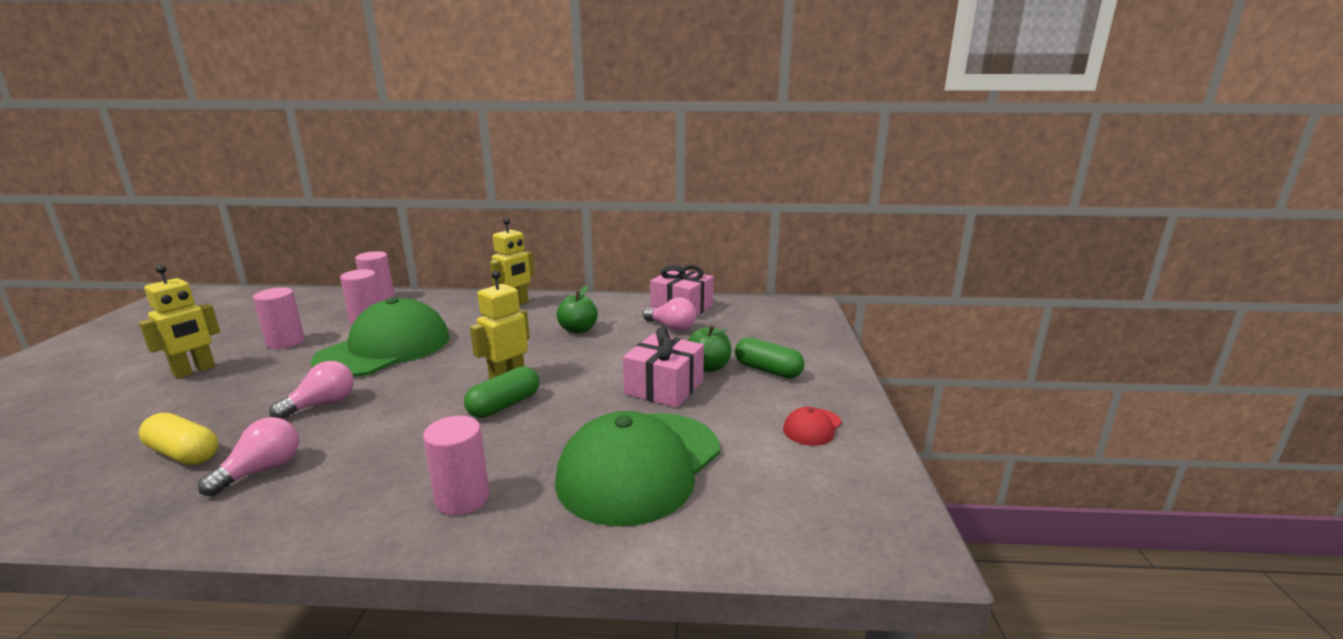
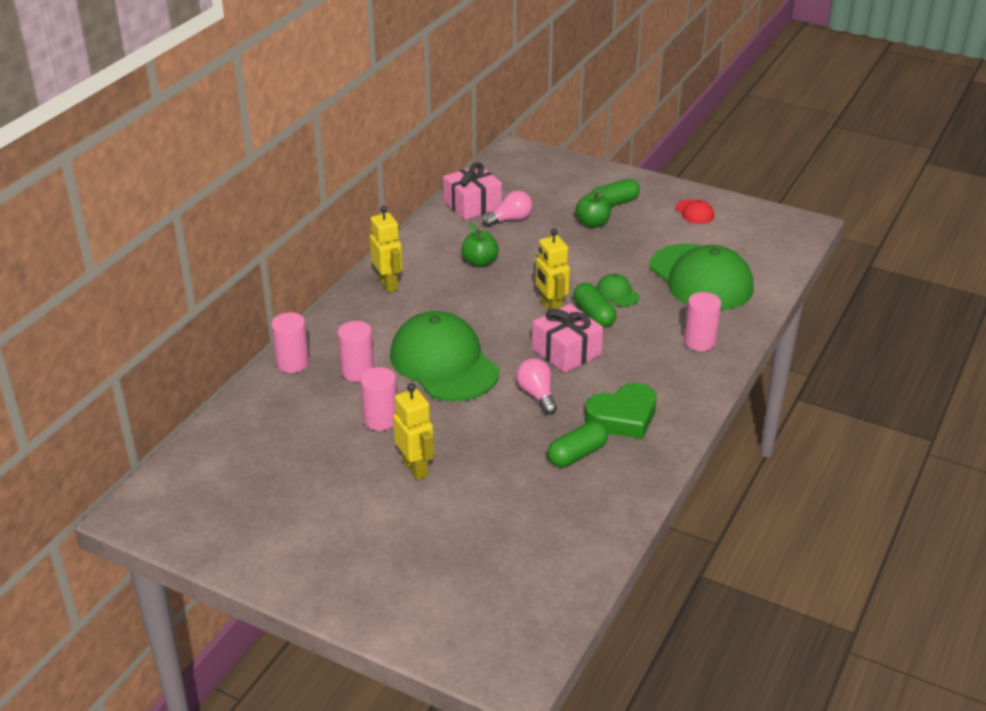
camera: 65 degrees left, 15 degrees up
(183, 453) = (577, 454): yellow capsule -> green capsule
(262, 470) = (623, 417): pink light bulb -> green heart
(562, 411) = (617, 293): none -> green cap
(664, 387) = (611, 247): pink gift -> pink gift (566, 351)

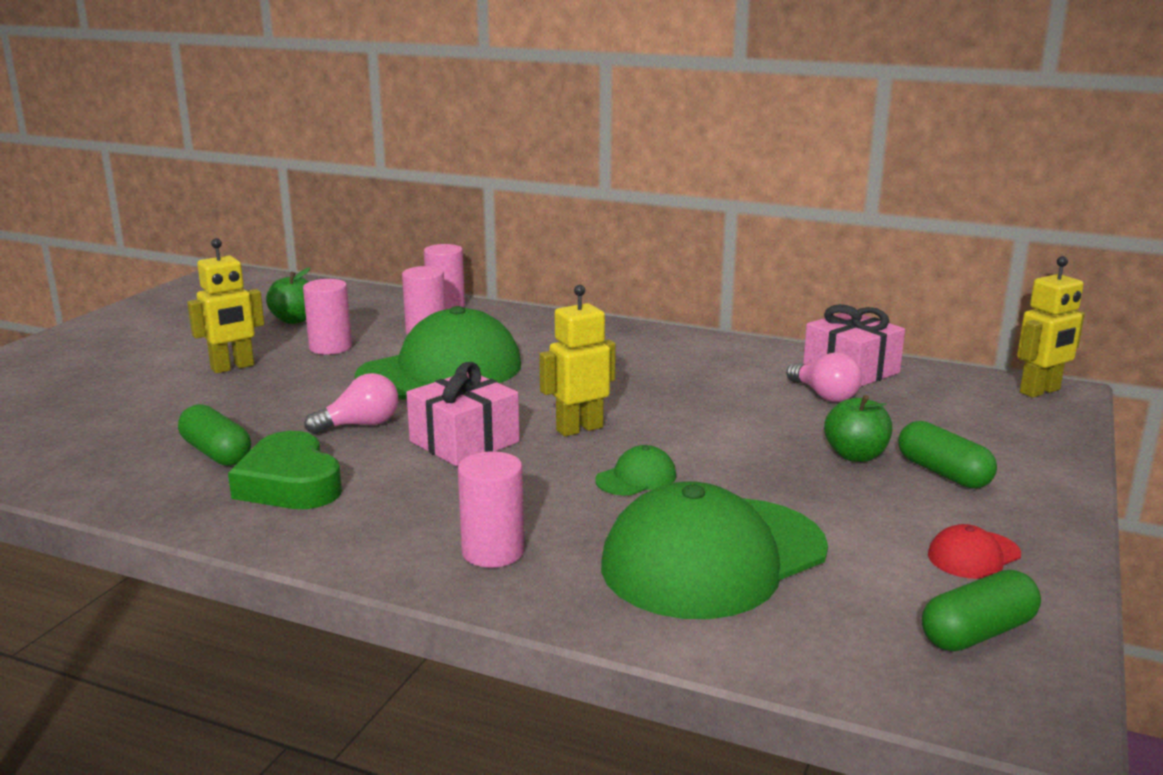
camera: 85 degrees right, 15 degrees down
(388, 284) = (616, 336): yellow robot -> yellow robot (1040, 391)
(480, 262) = (690, 380): green apple -> green apple (294, 320)
(594, 315) = (567, 460): green capsule -> green capsule (978, 633)

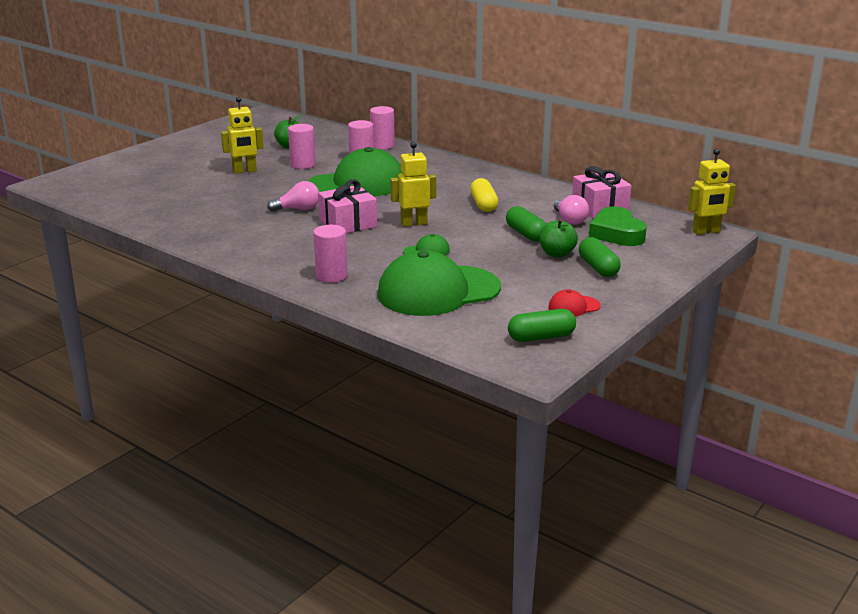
camera: 15 degrees right, 5 degrees up
(216, 453) = (219, 215): green capsule -> green capsule (526, 234)
(290, 484) = (249, 234): green heart -> green heart (616, 233)
(670, 384) = (483, 205): none -> yellow capsule

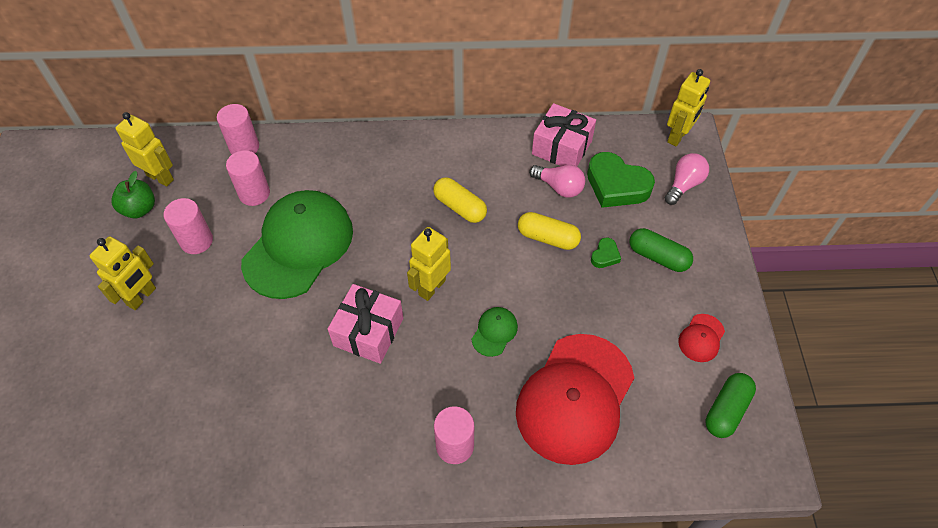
camera: 40 degrees left, 30 degrees up
(298, 209) = (287, 339): pink light bulb -> pink light bulb (684, 185)
(318, 140) = (160, 177): none -> yellow robot
(438, 291) = (575, 398): green cap -> red cap
(526, 234) = (547, 238): green capsule -> yellow capsule
(557, 254) = (605, 255): green apple -> green heart

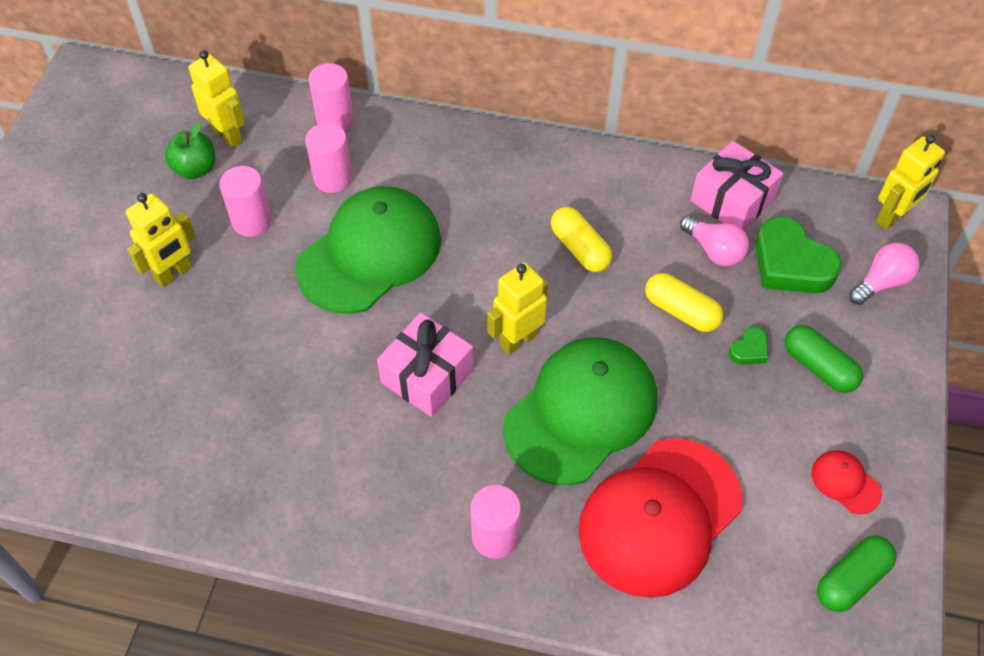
camera: 15 degrees right, 0 degrees up
(494, 332) = (581, 412): green cap -> green cap, size x2.44
(701, 338) = (845, 482): red cap -> red cap turned 90 degrees clockwise

